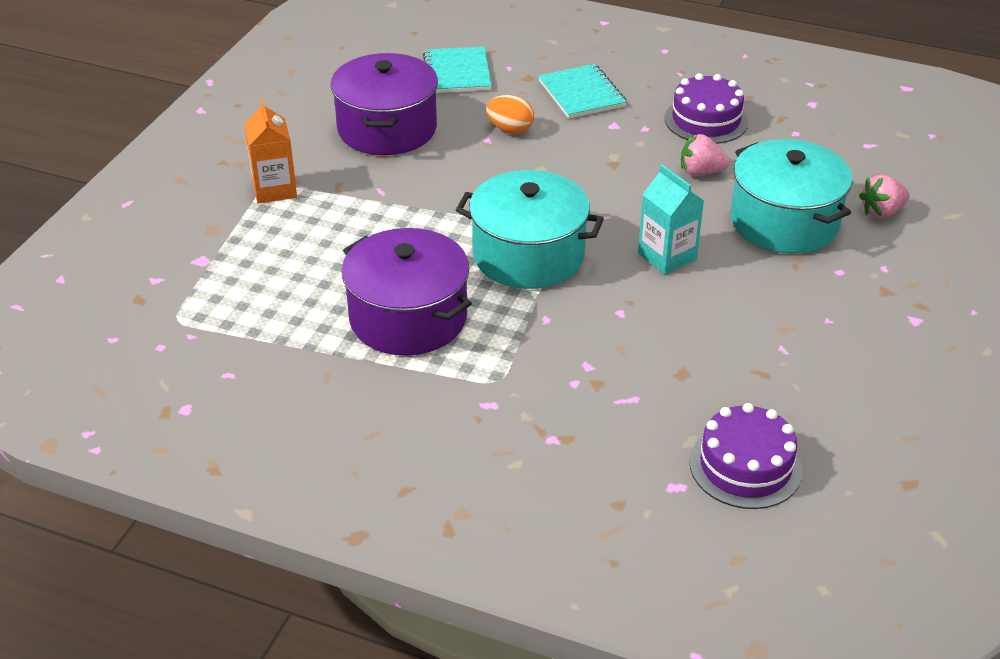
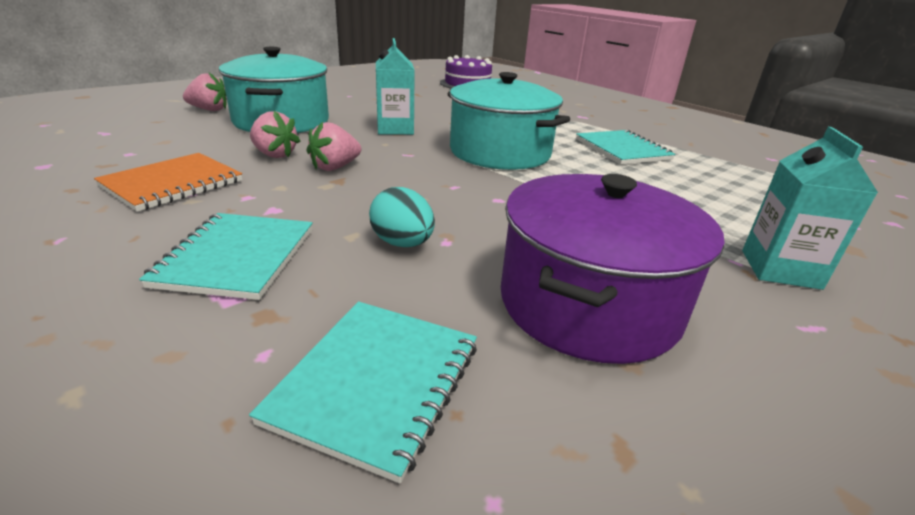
camera: 155 degrees left, 10 degrees down
(274, 189) = (780, 269): orange carton -> turquoise carton
(408, 318) = (622, 149): purple pot -> turquoise notebook
(510, 129) = (402, 243): orange egg -> turquoise egg
(635, 176) = (335, 167): none -> pink strawberry
(706, 120) = (172, 184): purple cake -> orange notebook

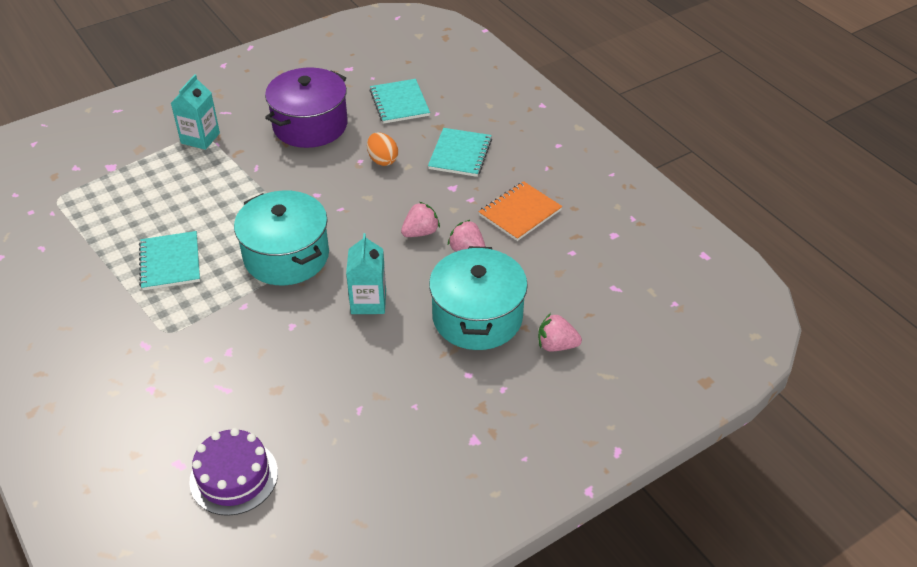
camera: 170 degrees left, 15 degrees up
(376, 383) = (399, 103): turquoise notebook -> turquoise notebook turned 45 degrees counterclockwise
(402, 243) = (382, 160): turquoise egg -> orange egg

